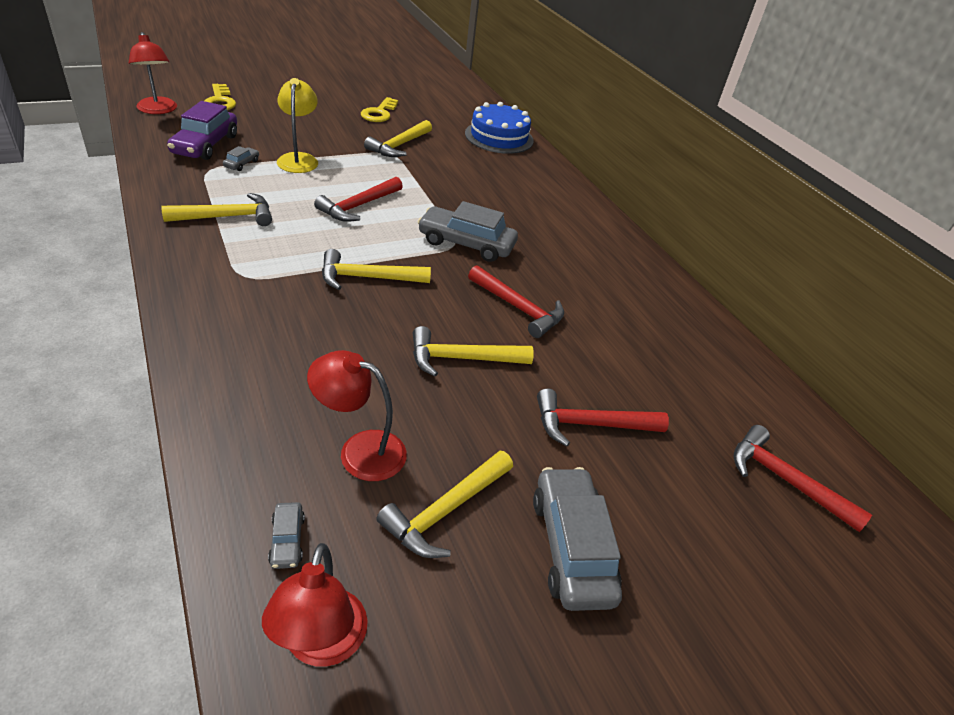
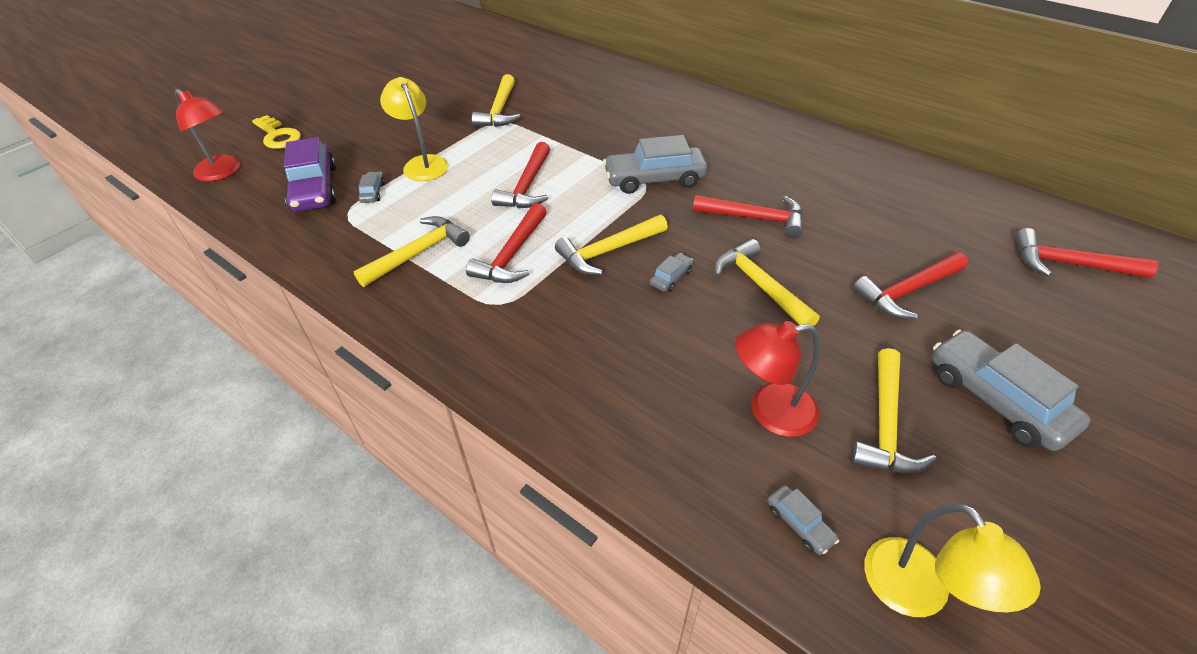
camera: 20 degrees left, 5 degrees up
(292, 248) = (512, 254): none -> red hammer
(321, 645) = (918, 594): red lamp -> yellow lamp
(379, 113) = (447, 85): yellow key -> none
(395, 318) = (671, 277): none -> grey car
(462, 358) = (760, 286): yellow hammer -> yellow hammer turned 90 degrees clockwise
(499, 137) = (576, 65): blue cake -> none

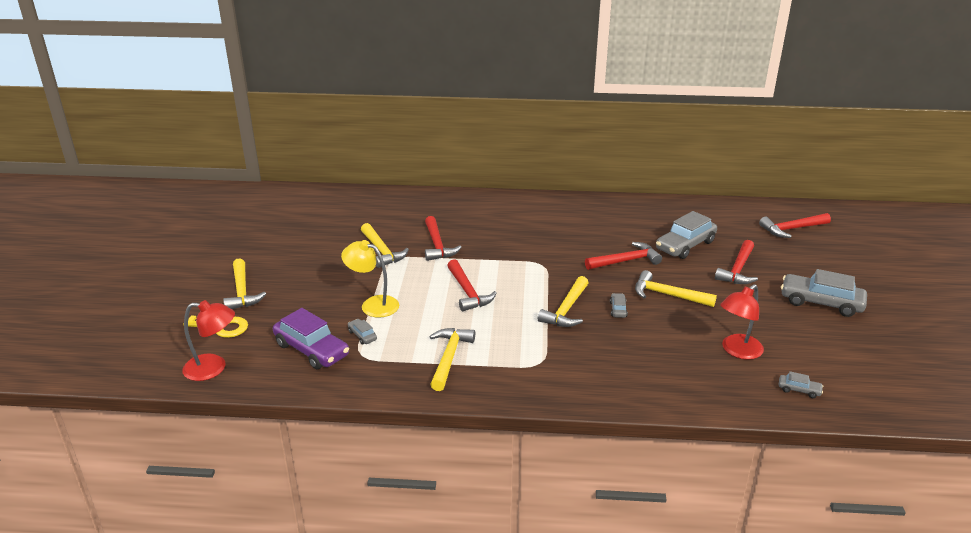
camera: 35 degrees left, 15 degrees down
(512, 254) = (511, 334): red hammer -> red hammer (437, 245)
(654, 179) = (543, 259): grey car -> grey car (685, 245)
(885, 424) = (789, 333): yellow hammer -> yellow hammer (242, 291)
(918, 594) = (866, 392): yellow lamp -> none

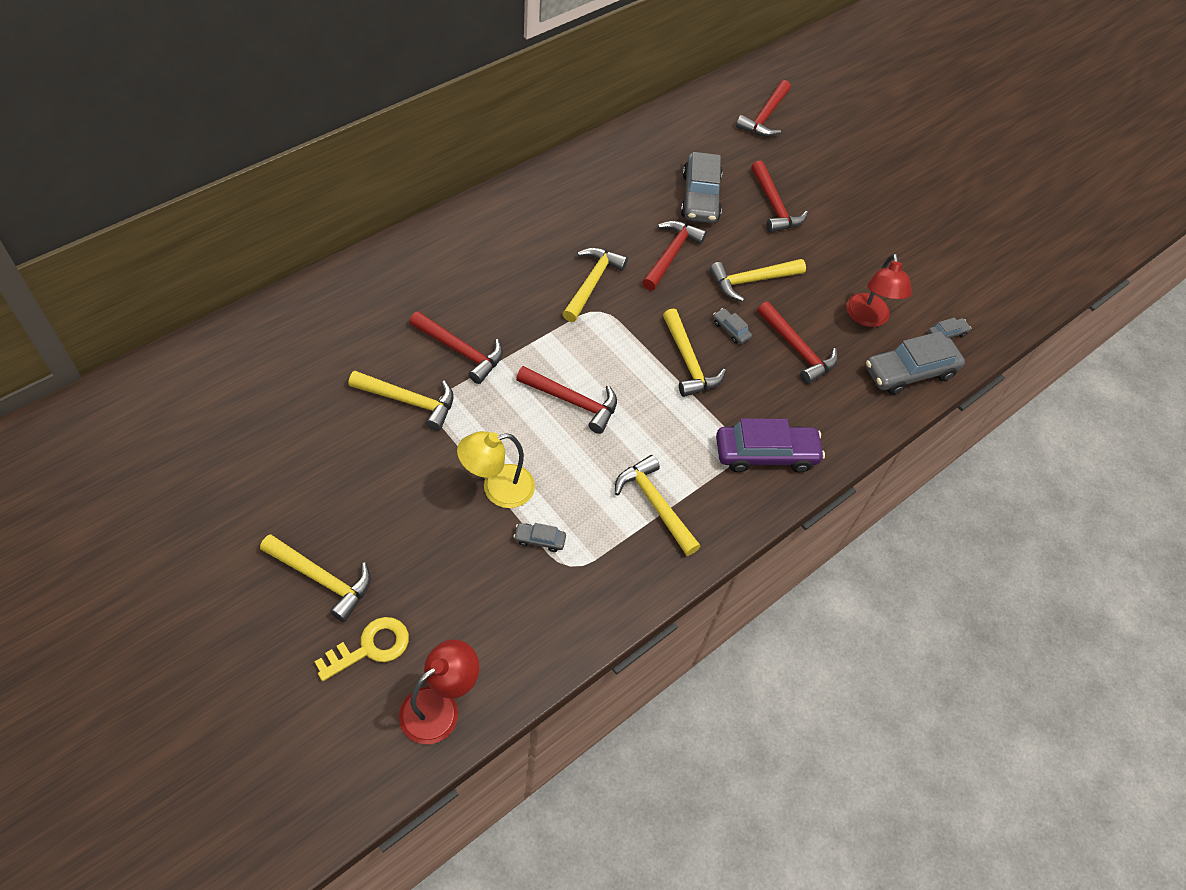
camera: 50 degrees left, 25 degrees up
(311, 350) = (512, 599): purple car -> purple car (765, 454)
(554, 251) = (592, 283): none -> yellow hammer
(655, 340) = (797, 349): none -> red hammer
(821, 302) = (872, 211): grey car -> grey car (909, 372)

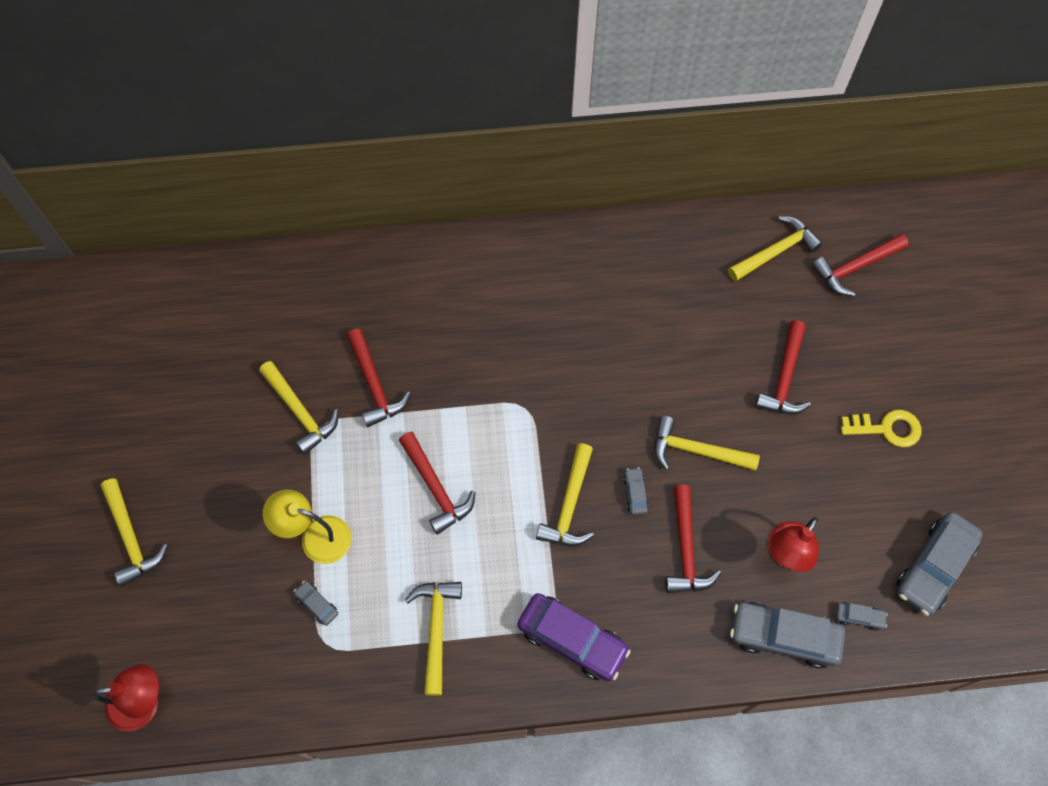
camera: 40 degrees right, 10 degrees up
(370, 647) = (128, 619): yellow key -> yellow key (886, 428)
(592, 283) = (538, 374): yellow hammer -> yellow hammer (775, 251)
(671, 255) = (636, 381): red hammer -> none
(700, 197) = (713, 331): grey car -> grey car (933, 567)

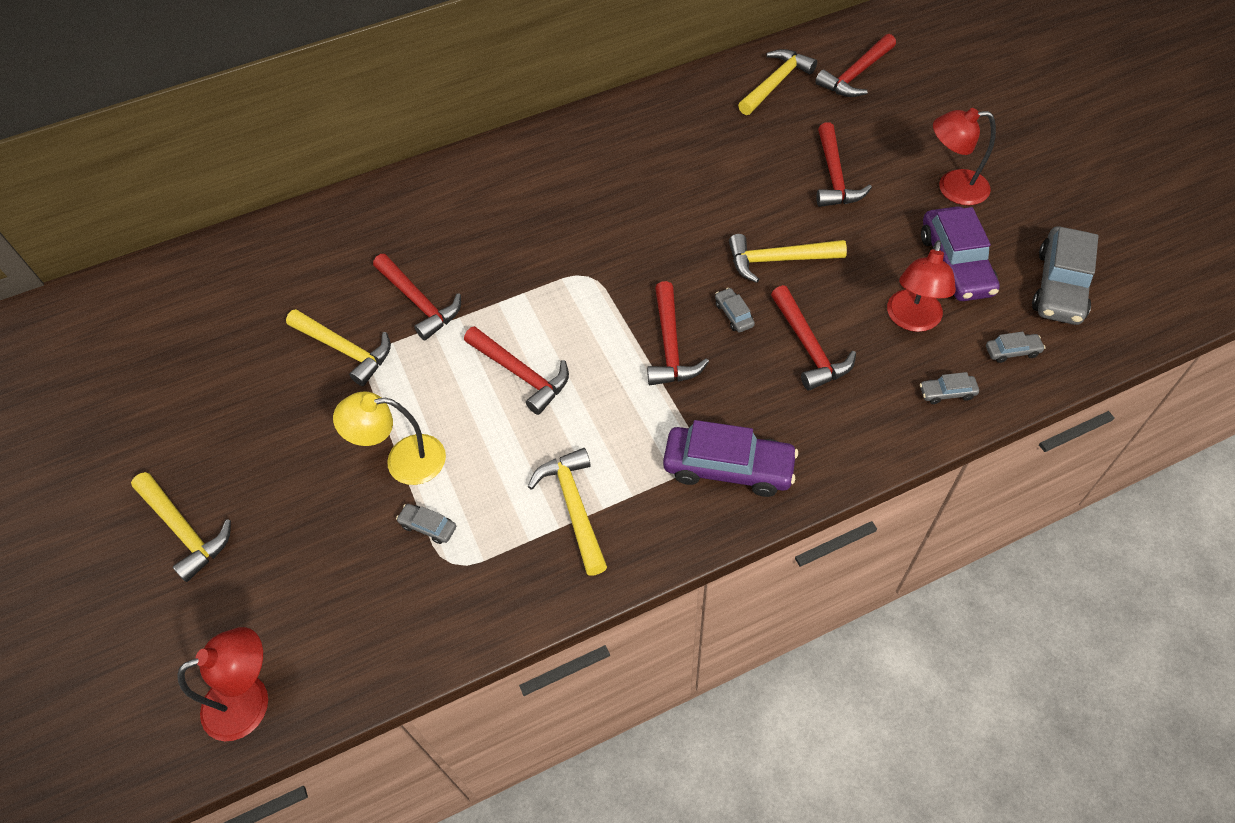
camera: 15 degrees left, 10 degrees down
(569, 505) = (670, 345): yellow hammer -> red hammer
(783, 636) = (947, 393): grey car -> grey car, size x0.45
(851, 511) = (955, 264): none -> purple car
(886, 428) = (952, 188): yellow key -> red lamp

